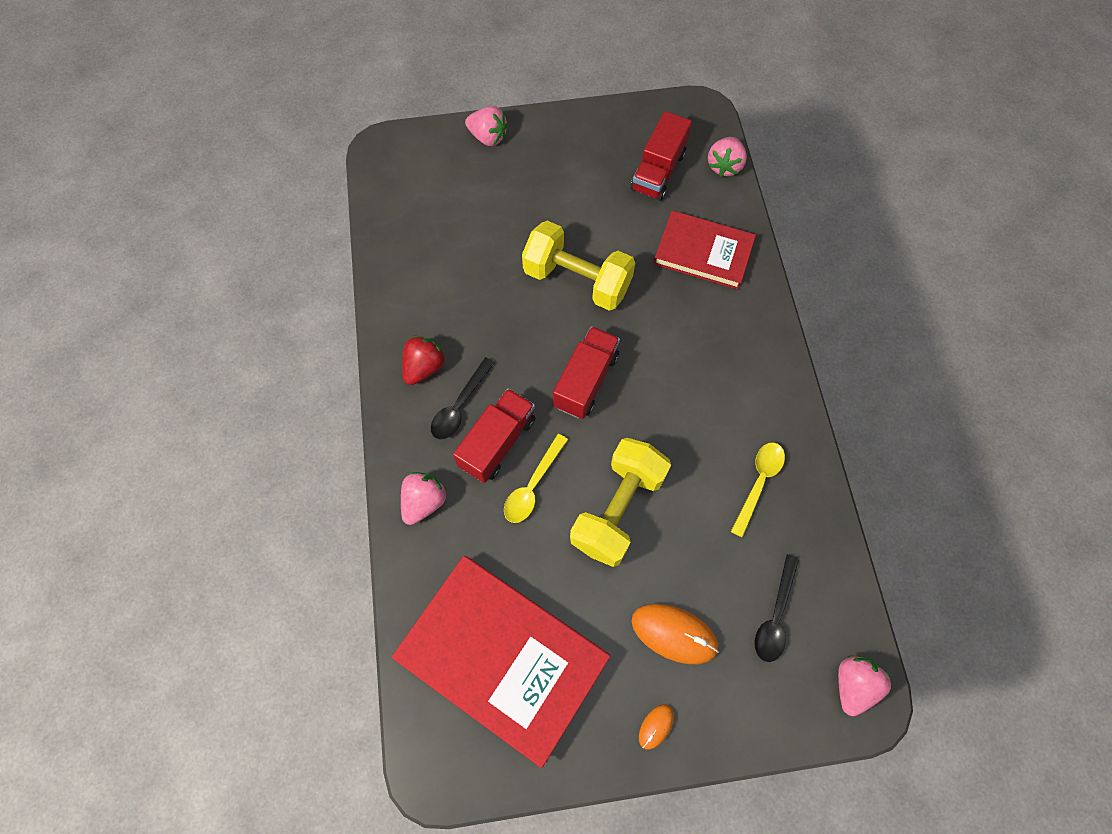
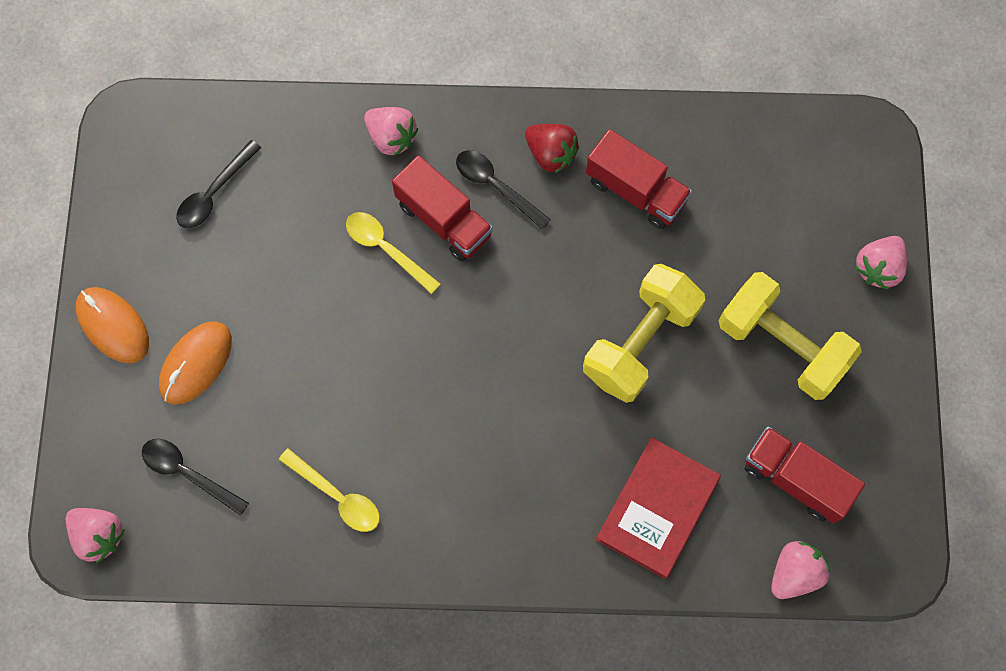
camera: 100 degrees right, 5 degrees up
(502, 658) = (214, 193): red book -> black spoon
(585, 381) = (501, 327): red truck -> red truck (635, 190)
(617, 509) = (340, 333): yellow dumbbell -> yellow dumbbell (781, 345)
(656, 726) = (113, 326): orange mouse -> orange mouse, size x1.95
(724, 166) = (794, 573): pink strawberry -> pink strawberry turned 105 degrees clockwise

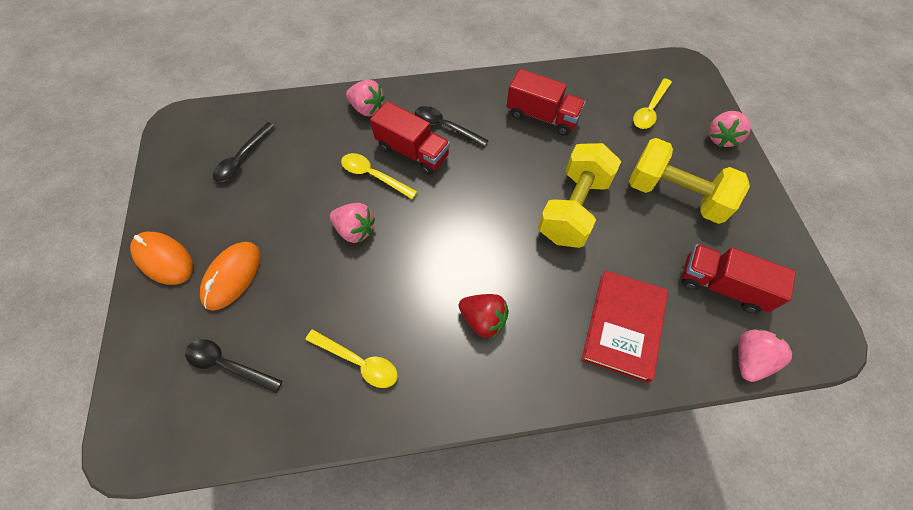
camera: 10 degrees left, 10 degrees down
(99, 535) = (147, 434): pink strawberry -> pink strawberry (355, 230)
(551, 154) = (479, 103): red strawberry -> red strawberry (483, 319)
(793, 205) = (649, 110): none -> yellow spoon

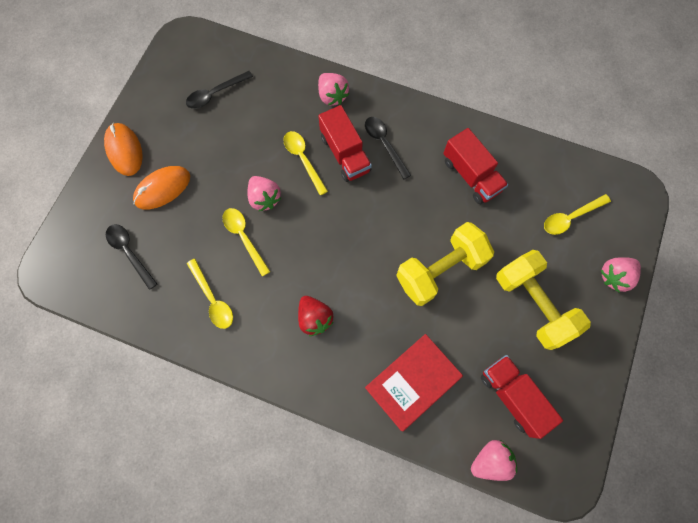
camera: 30 degrees right, 10 degrees up
(356, 279) = (244, 237): none -> yellow spoon

